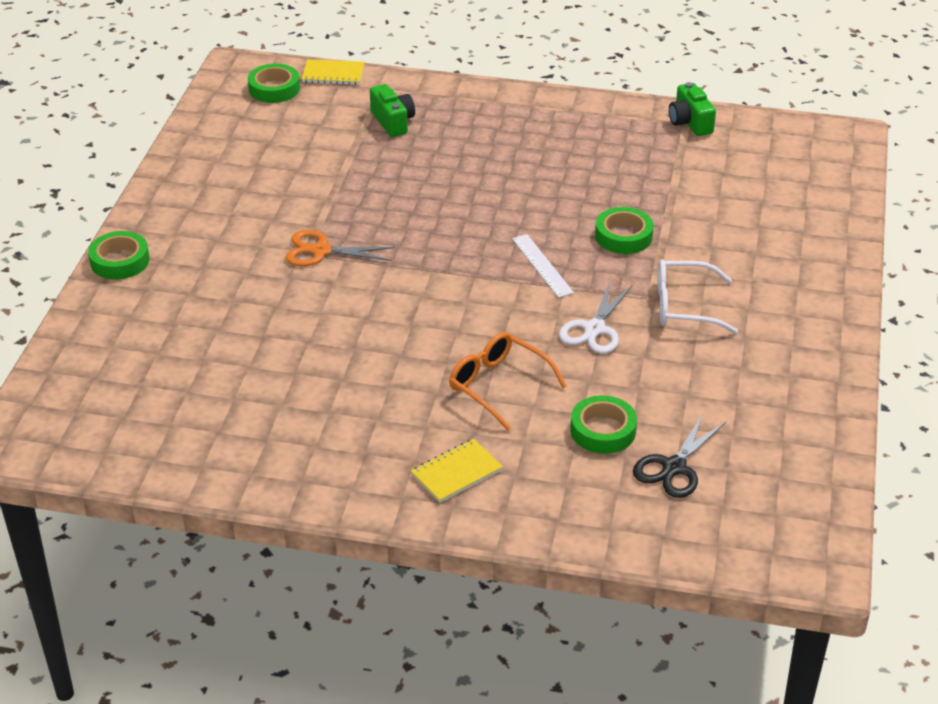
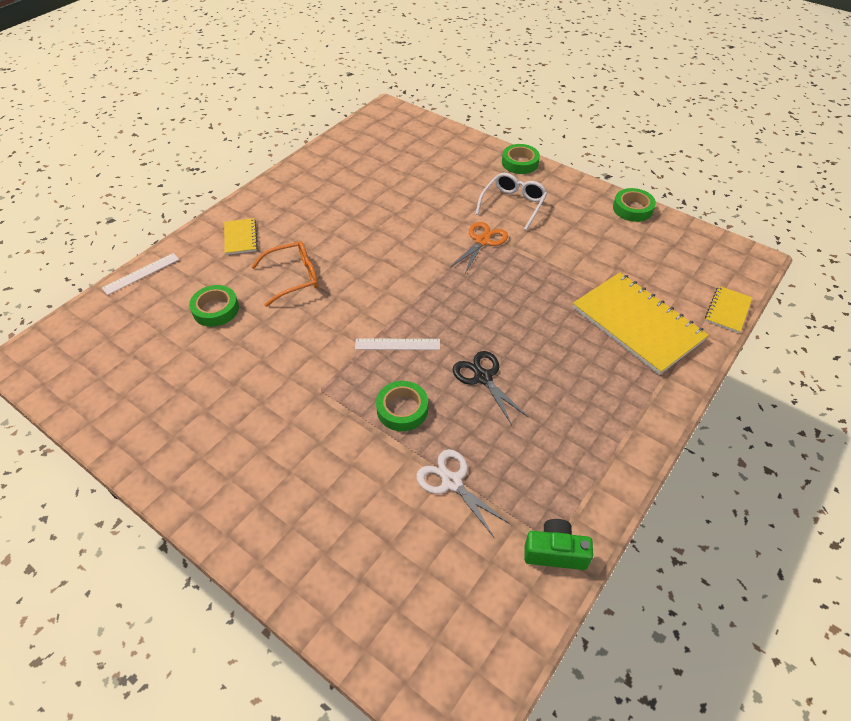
camera: 115 degrees right, 10 degrees up
(274, 89) = (711, 271): green tape -> green tape (632, 209)
(393, 122) = (637, 324): green camera -> yellow notebook
(594, 329) = (309, 345): white scissors -> white scissors (452, 482)
(597, 540) = (141, 273): none -> white ruler
(674, 467) = (156, 329): black scissors -> black scissors (483, 377)
(684, 306) = (294, 408): white glasses -> white glasses (513, 204)

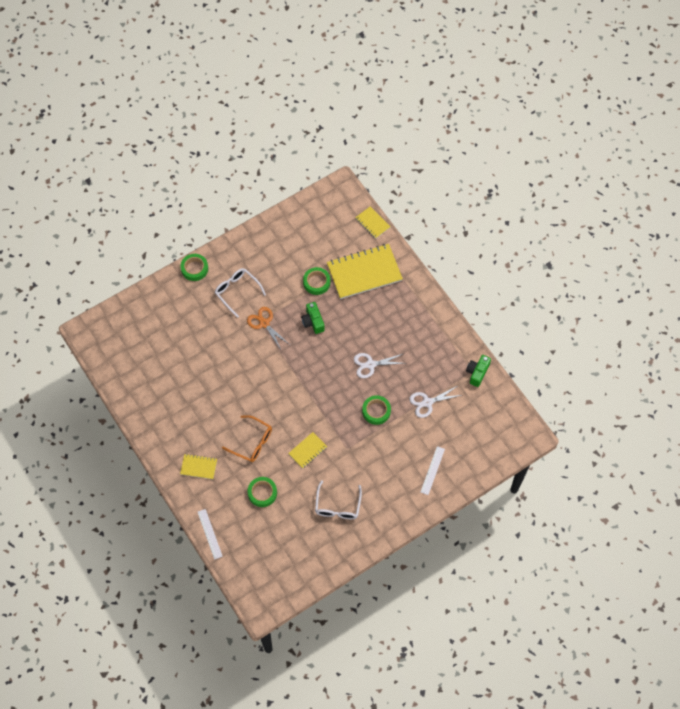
camera: 70 degrees left, 15 degrees up
(211, 406) = (337, 506): none -> white glasses
(293, 278) = (252, 442): orange glasses -> orange glasses turned 120 degrees clockwise
(300, 341) = (307, 450): none -> yellow notebook
(397, 344) = (330, 399): white ruler -> white ruler (432, 470)
(483, 377) = (370, 364): black scissors -> white scissors
(516, 289) = (313, 322): none -> green camera
(632, 209) = (271, 225): green tape -> green tape (316, 282)

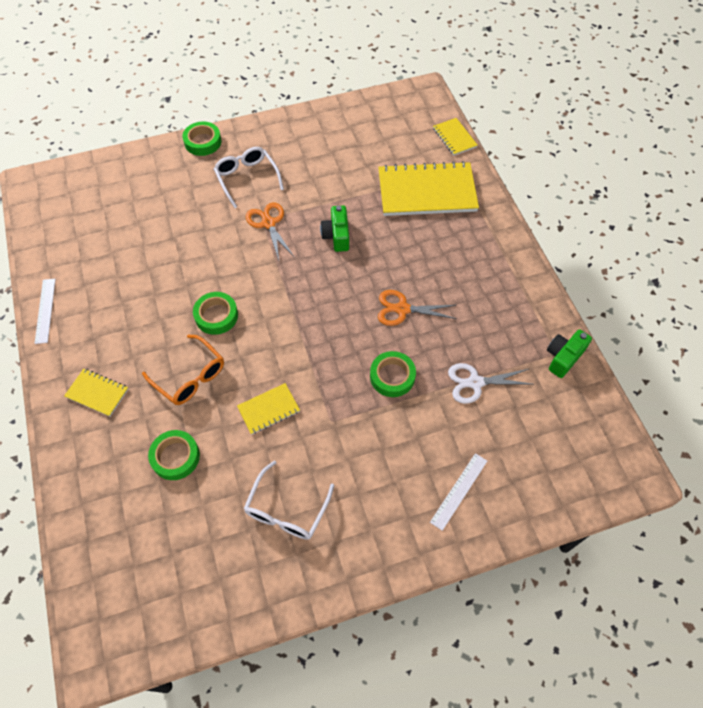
camera: 15 degrees right, 5 degrees down
(209, 534) = (68, 501): white ruler -> white ruler (45, 310)
(316, 282) = (357, 190): green tape -> green tape (216, 316)
(370, 364) = (402, 309): white scissors -> orange scissors

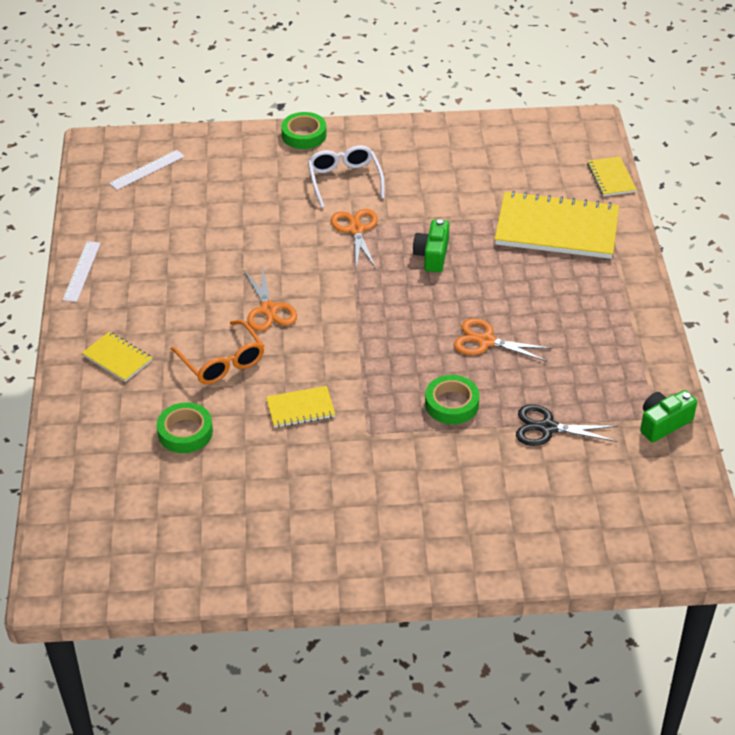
camera: 15 degrees right, 15 degrees down
(216, 316) = (268, 310): green tape -> orange scissors
(286, 510) = (292, 503): white glasses -> none
(459, 491) = (491, 525): white ruler -> white ruler (147, 170)
(475, 383) = (547, 428): white scissors -> black scissors

